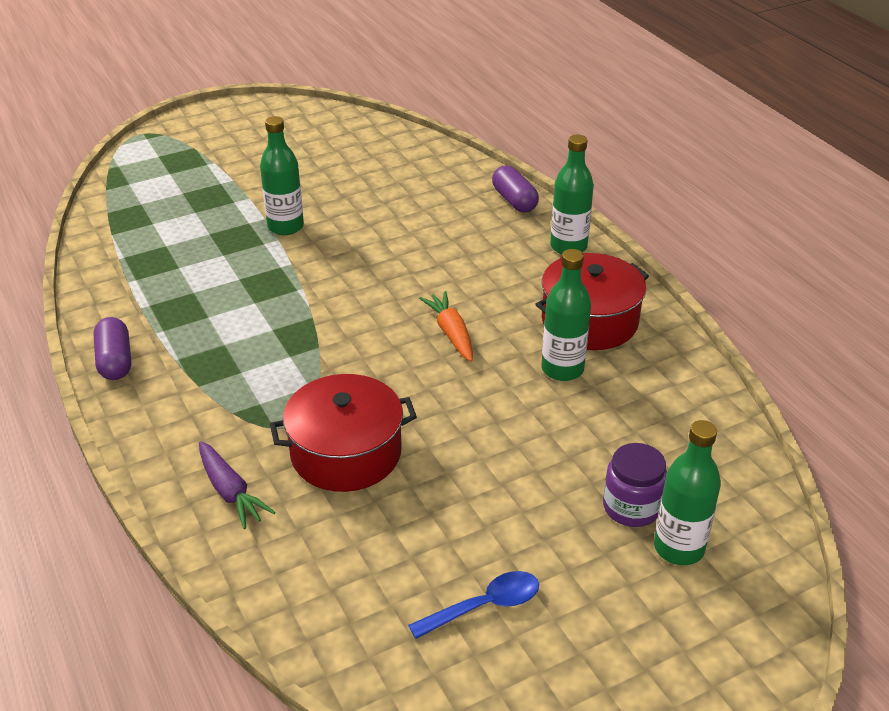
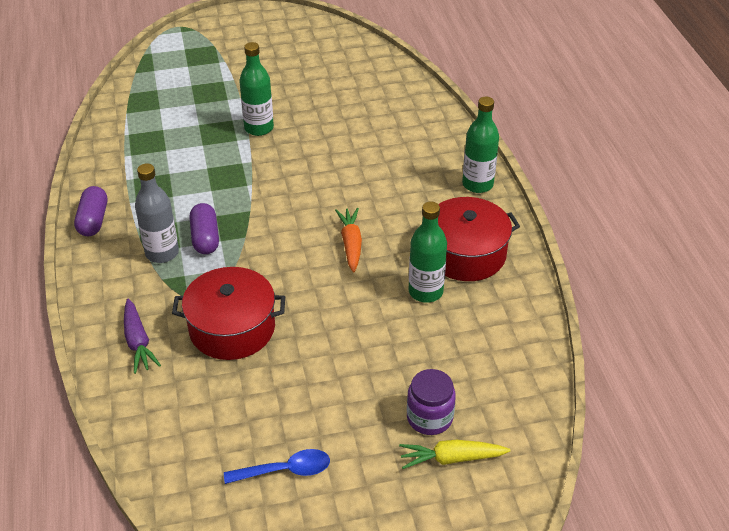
camera: 15 degrees right, 5 degrees up
(220, 383) = (162, 253): none -> grey bottle
(514, 200) = (451, 134): purple capsule -> purple capsule (205, 238)
(678, 548) = (451, 458): green bottle -> yellow carrot

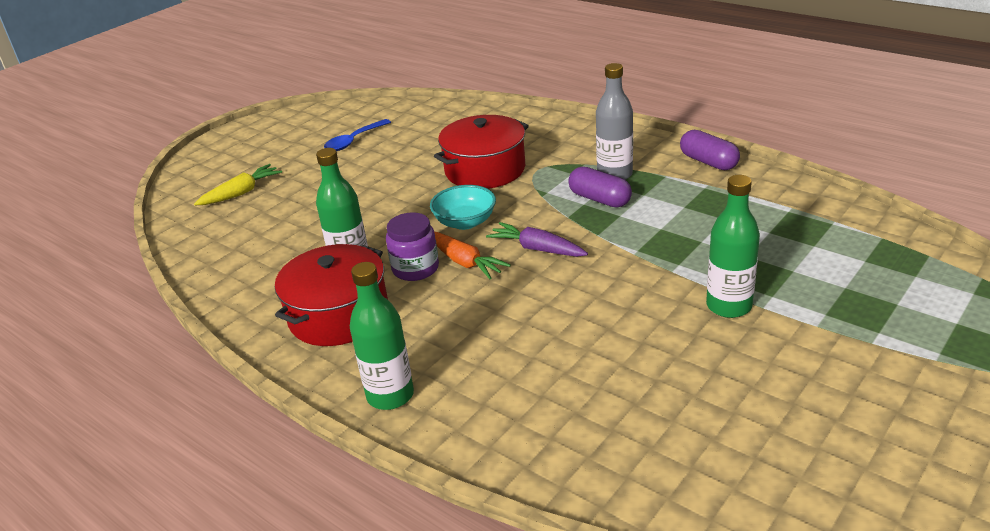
camera: 145 degrees right, 10 degrees down
(138, 342) = (539, 135): purple carrot -> purple carrot (537, 249)
(312, 279) = (465, 222): none -> turquoise bowl
(429, 417) = (275, 202): purple jar -> purple jar (415, 268)

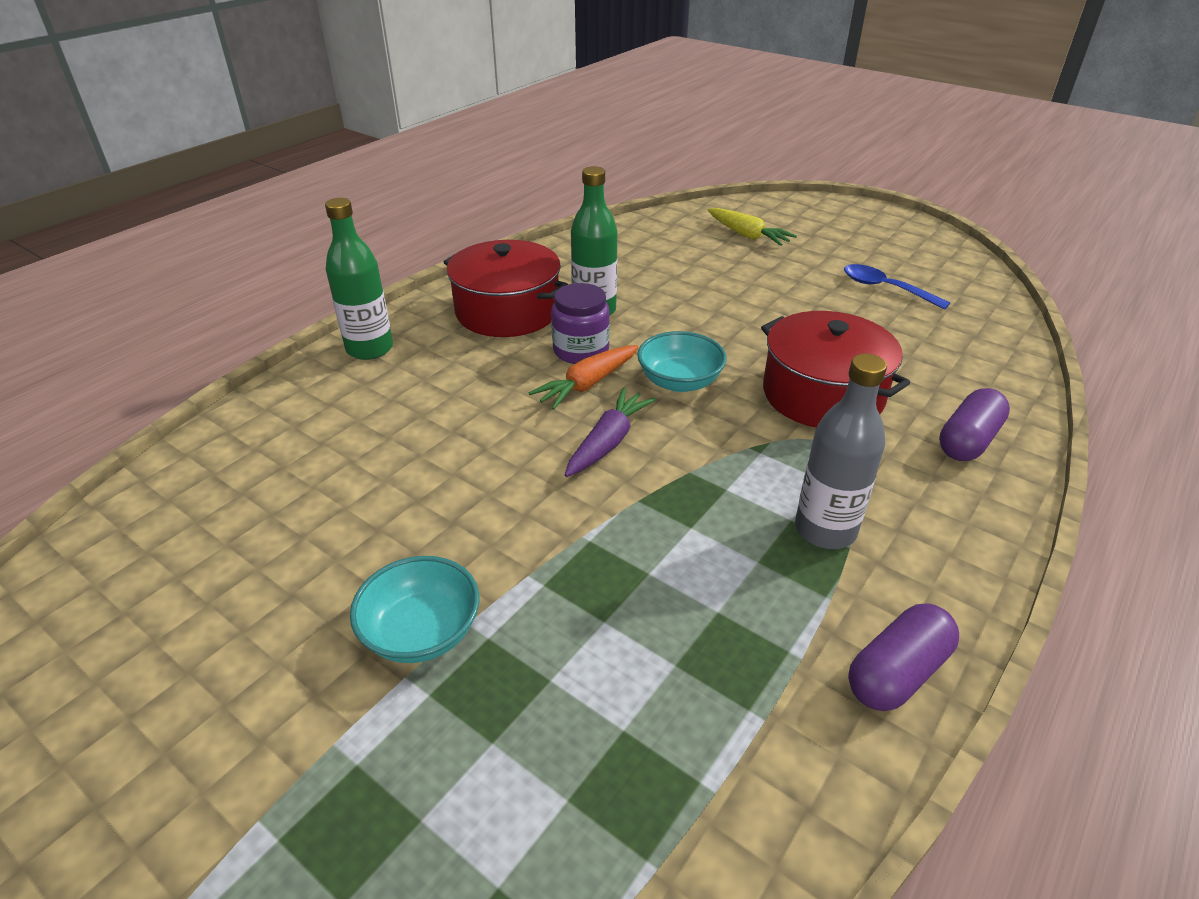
camera: 85 degrees right, 5 degrees up
(599, 199) = (742, 508): purple capsule -> purple capsule (968, 440)
(729, 306) = (422, 632): green bottle -> turquoise bowl

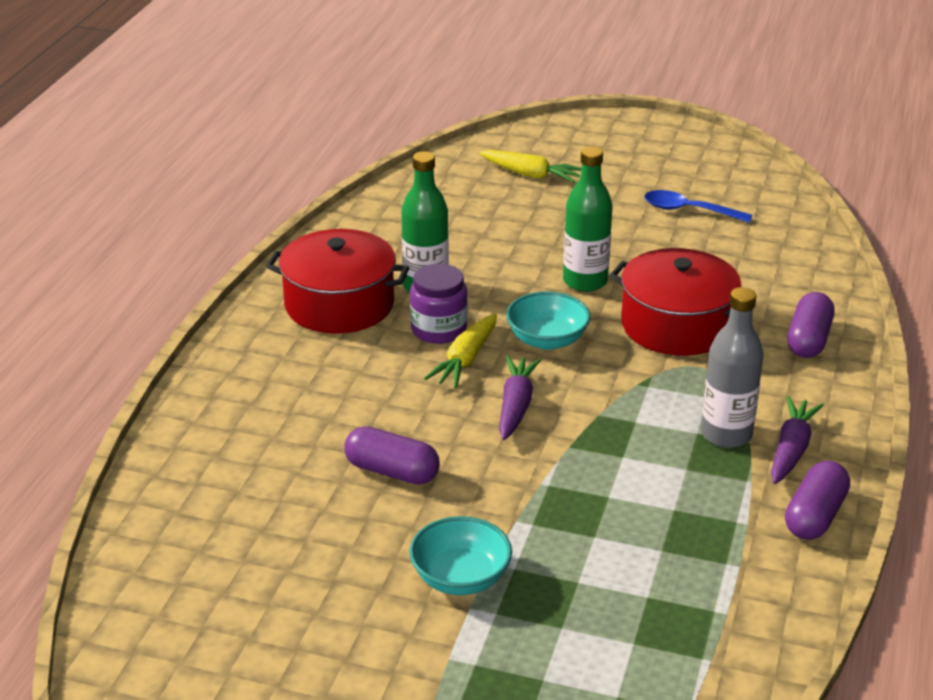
camera: 20 degrees left, 5 degrees down
(370, 349) = (229, 370): green bottle -> green bottle (585, 281)
(439, 483) = (392, 471): none -> purple capsule
(587, 384) = (465, 360): orange carrot -> yellow carrot
(899, 569) = (791, 449): none -> purple carrot

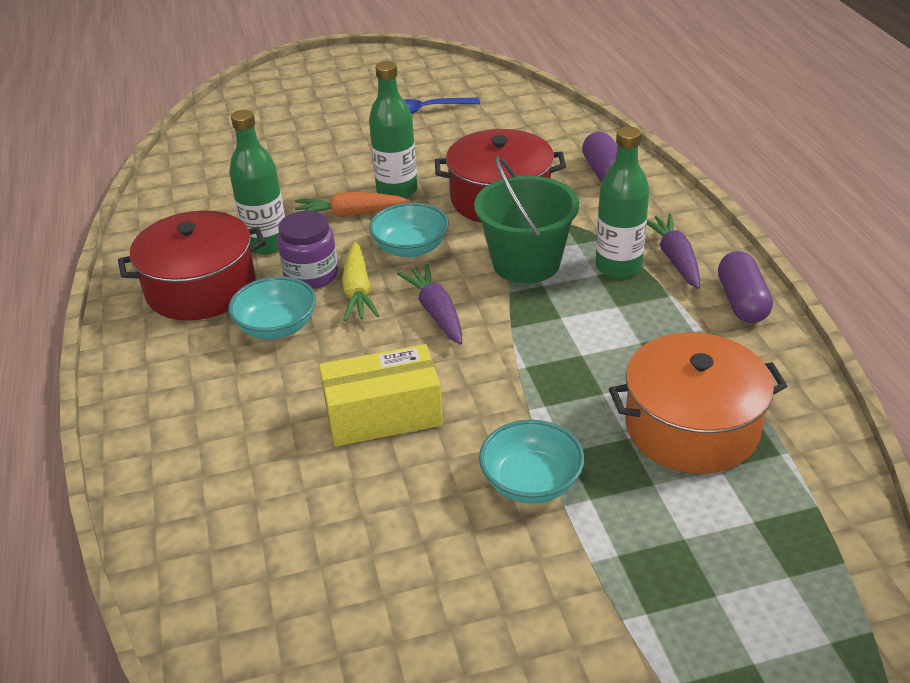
camera: 30 degrees left, 5 degrees up
(371, 363) = (277, 327): none -> turquoise bowl
(392, 471) = (383, 415): purple capsule -> yellow box
(522, 287) = (350, 214): none -> orange carrot
(531, 175) = (274, 124): yellow carrot -> none
(640, 395) = (526, 263): none -> green bucket
(645, 599) = (691, 427): none -> orange pot
(726, 434) = (618, 267): grey bottle -> green bottle

